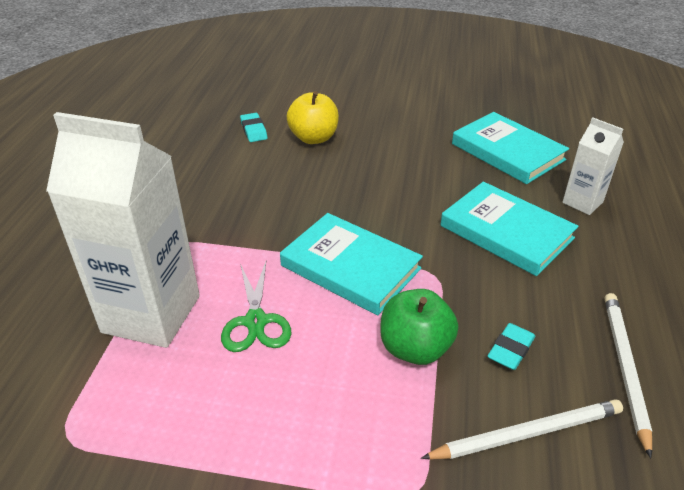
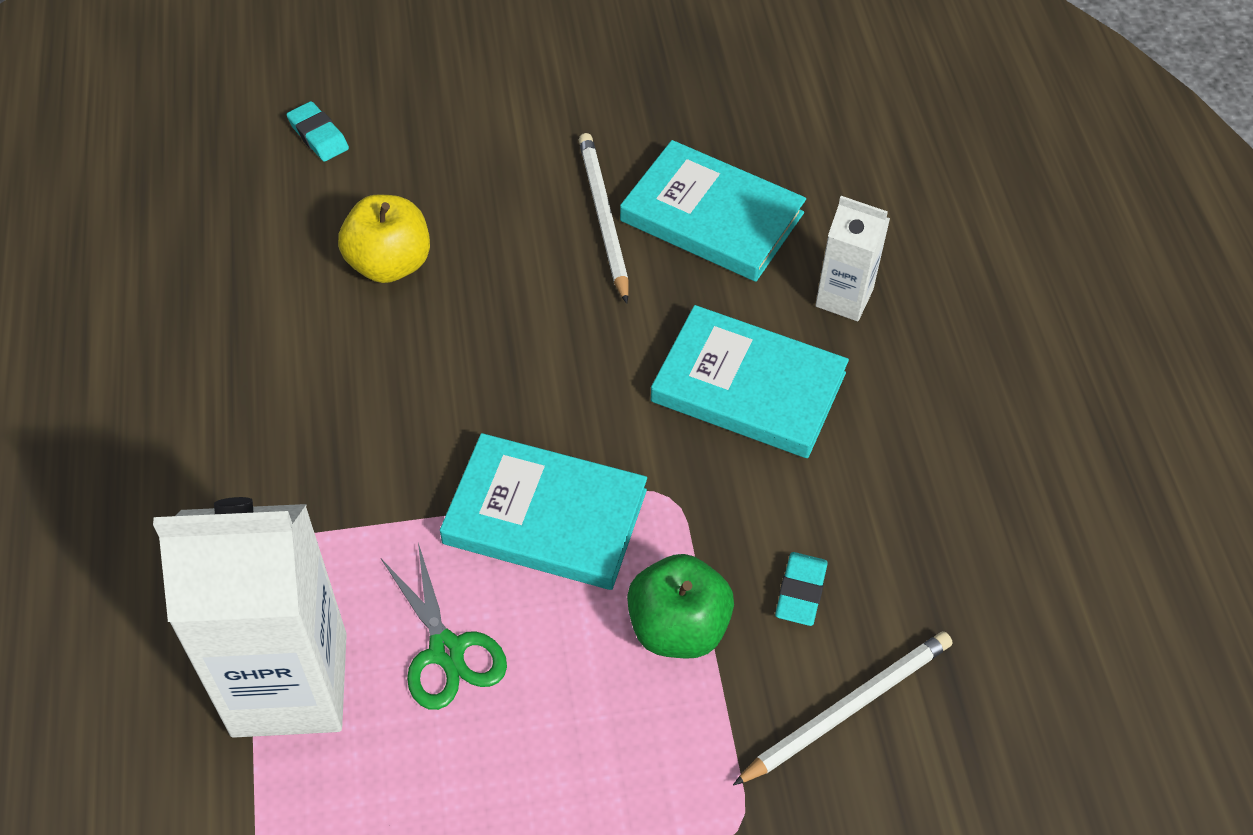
camera: 20 degrees left, 15 degrees up
(254, 130) = (278, 271): turquoise eraser -> turquoise eraser (318, 136)
(624, 368) = (945, 577): white pencil -> white pencil (603, 217)

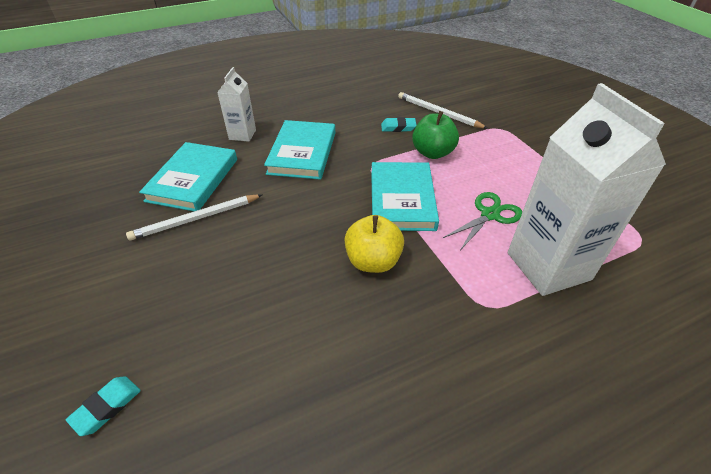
camera: 105 degrees left, 10 degrees down
(389, 264) = (247, 311): yellow apple -> yellow apple (373, 261)

